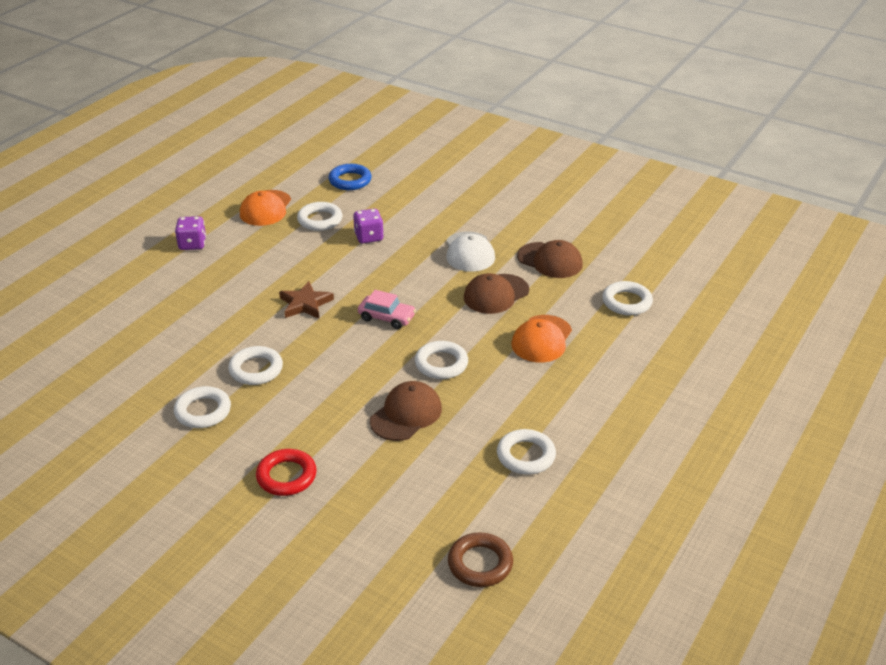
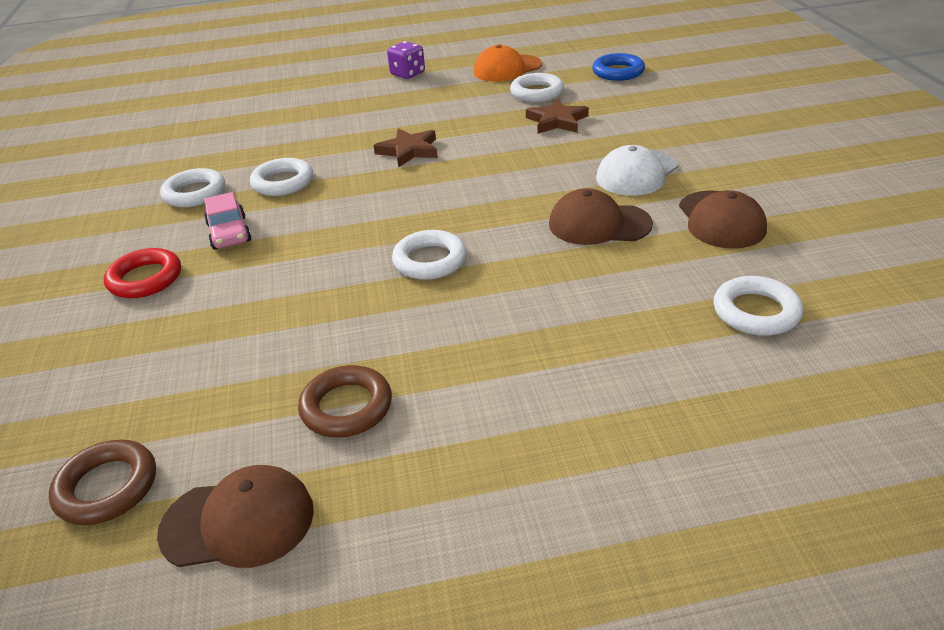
camera: 50 degrees right, 0 degrees up
(369, 237) = (557, 121): purple dice -> brown star
(387, 317) = (455, 193): pink car -> pink car (229, 233)
(406, 414) = (318, 288): brown cap -> brown cap (238, 522)
(526, 456) = (346, 407): white ring -> brown ring
(541, 339) = (575, 295): orange cap -> none

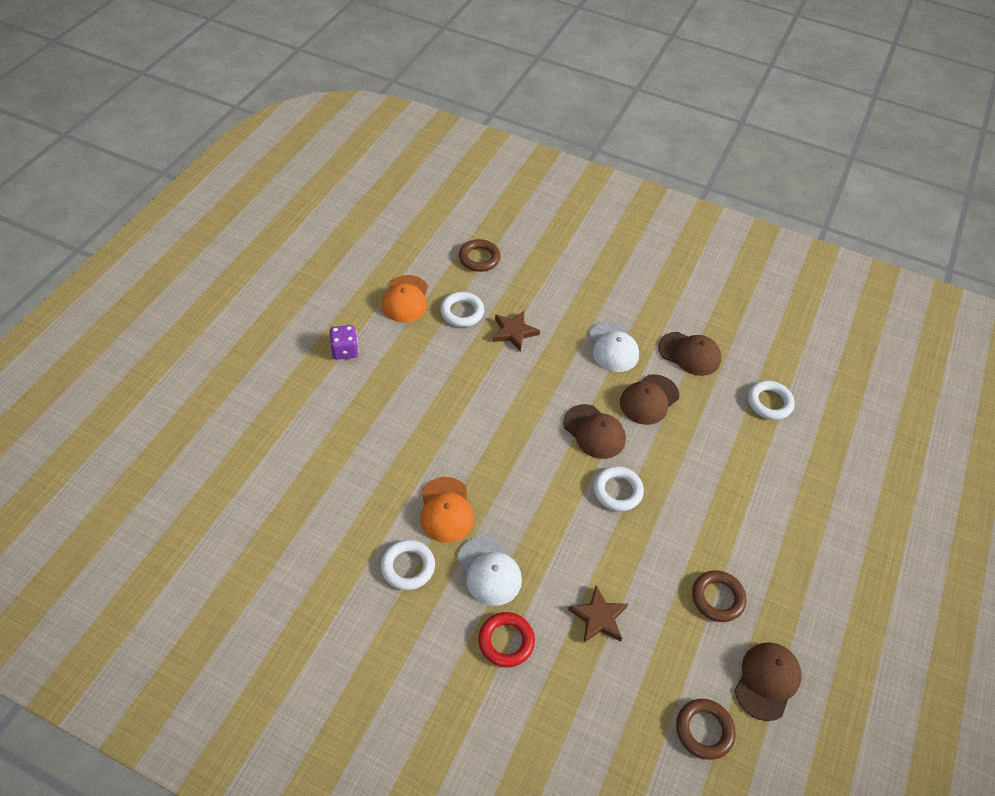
camera: 60 degrees left, 15 degrees up
(229, 233) = (489, 571): pink car -> white cap
(283, 182) = (446, 510): white ring -> orange cap
(408, 151) = (473, 423): brown star -> brown star (598, 617)
(495, 212) = (594, 432): none -> brown cap
(618, 72) = (479, 258): blue ring -> brown ring

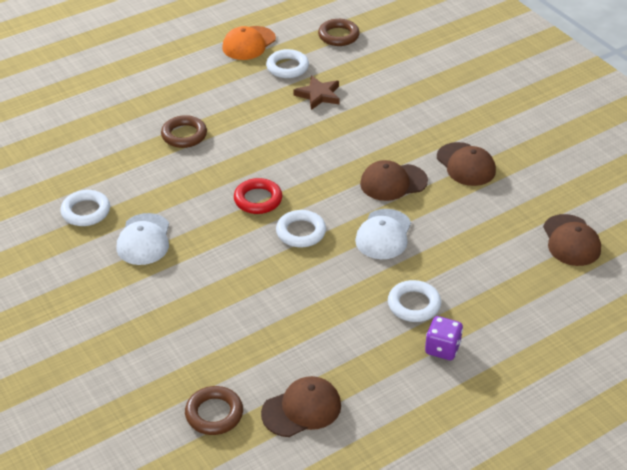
camera: 35 degrees right, 10 degrees down
(345, 350) = (168, 61): purple dice -> purple dice (442, 348)
(446, 510) = (148, 189): orange cap -> none
(506, 641) = (114, 287): red ring -> red ring (258, 199)
(594, 432) = (321, 186): brown cap -> brown cap (571, 241)
(598, 617) = (201, 305): brown star -> none
(613, 347) = (397, 135): white cap -> white cap (383, 234)
(717, 598) = (315, 337): brown ring -> brown ring (184, 135)
(769, 403) = (508, 226): white ring -> white ring (414, 304)

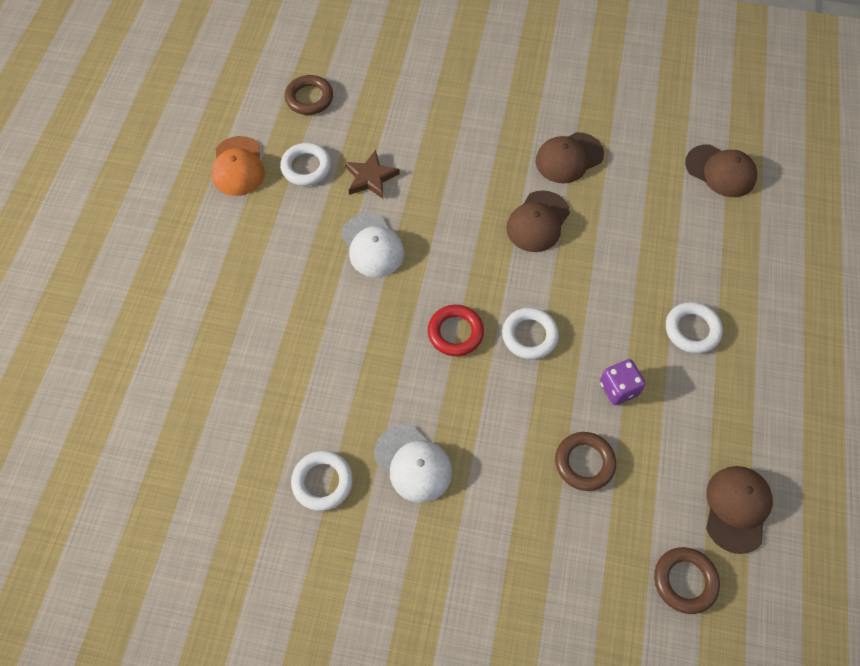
camera: 45 degrees left, 20 degrees up
(184, 135) = (306, 318): brown ring -> brown ring (584, 463)
(383, 234) = (592, 281): white cap -> white cap (372, 246)
(442, 348) = (757, 353): purple dice -> purple dice (618, 388)
(466, 164) = (569, 158): brown cap -> brown cap turned 135 degrees clockwise

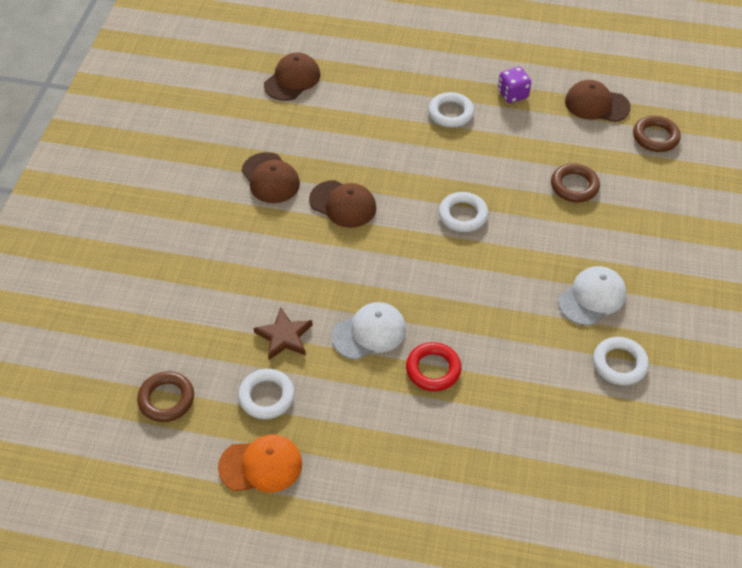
camera: 90 degrees left, 10 degrees down
(455, 333) = (463, 267): red ring -> red ring (433, 369)
(618, 388) = (507, 161): purple dice -> purple dice (513, 94)

